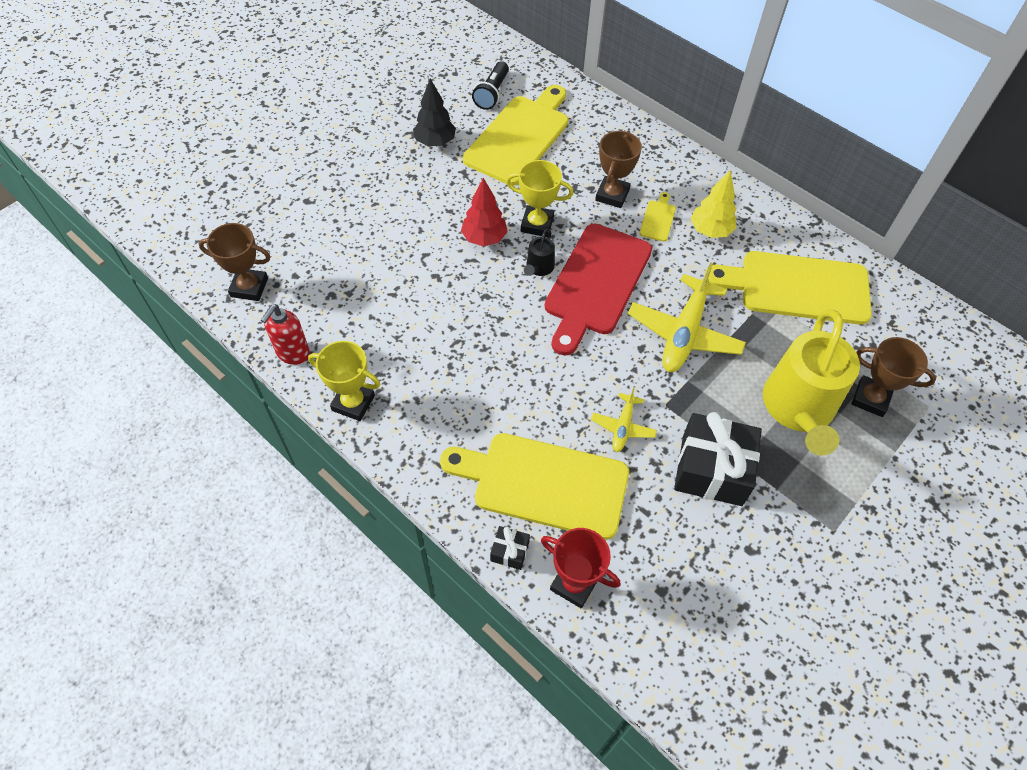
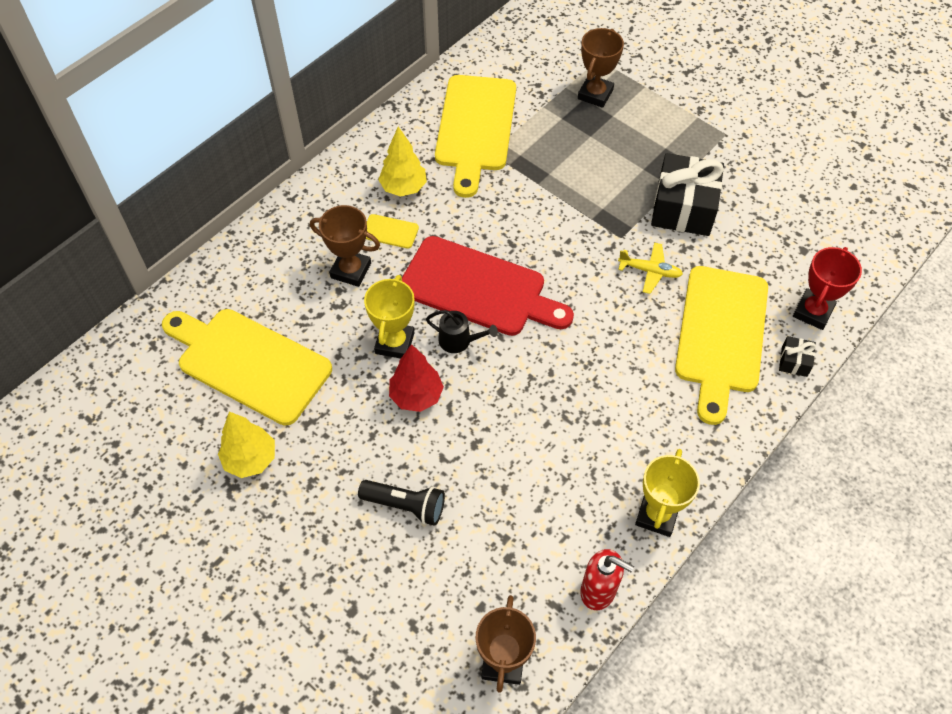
camera: 90 degrees left, 0 degrees up
(435, 142) = (250, 459): black tree -> yellow tree
(492, 93) = (163, 396): black flashlight -> black flashlight (405, 506)
(684, 333) = (537, 218): yellow plane -> none
(798, 409) = (612, 143): yellow watering can -> none

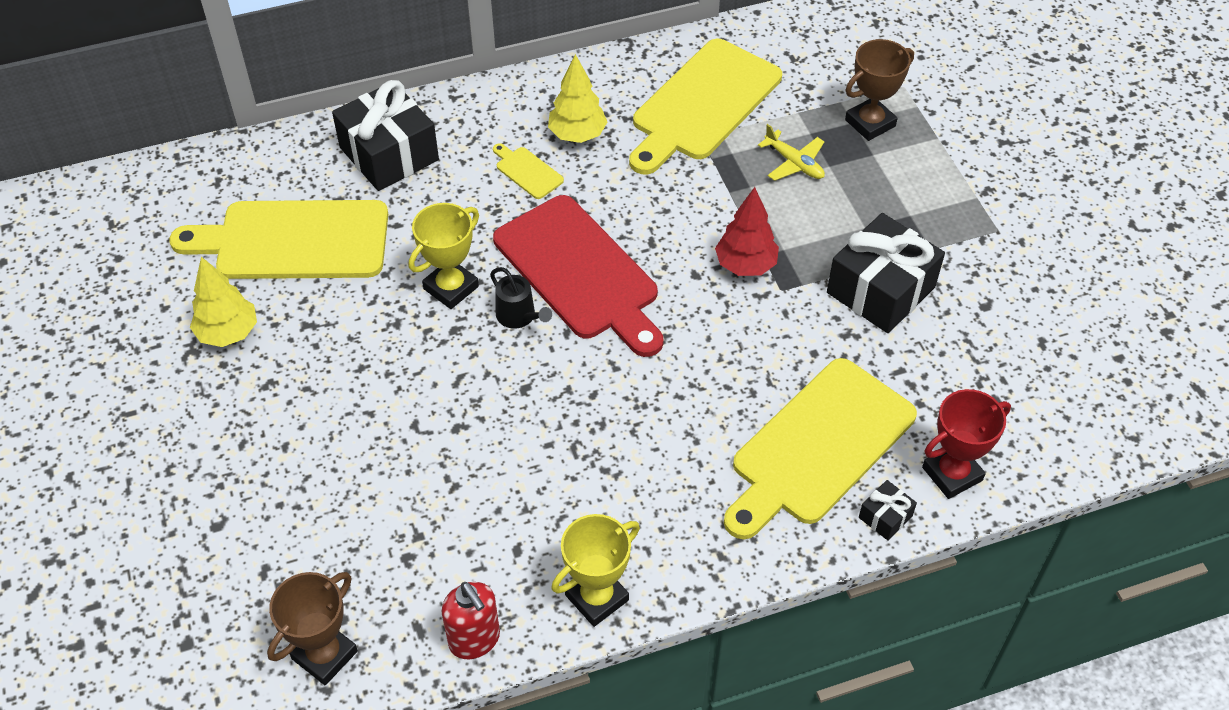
camera: 30 degrees right, 5 degrees down
(249, 363) = (294, 240): yellow cutting board -> yellow cutting board turned 60 degrees counterclockwise
(274, 263) = (389, 154): none -> black gift
(351, 270) = (460, 195): brown trophy -> none
(405, 506) = (342, 452): black flashlight -> none
(416, 396) = (434, 350): red tree -> red tree (745, 265)
(650, 271) = (787, 340): yellow plane -> yellow plane (794, 163)

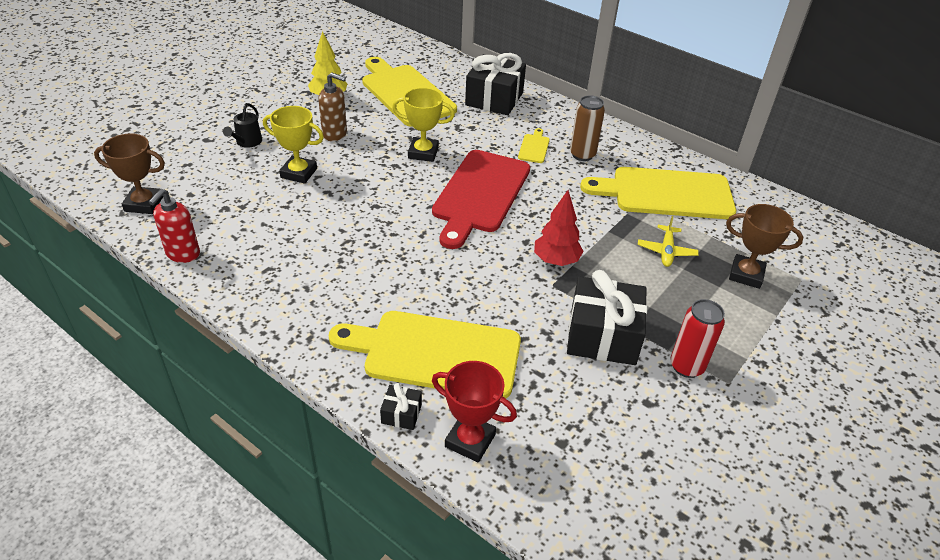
camera: 55 degrees right, 10 degrees down
(330, 364) = (335, 134): none -> brown soap dispenser
(519, 316) = (425, 184): black watering can -> black watering can (247, 142)
(577, 135) = (582, 155): yellow tree -> brown can
(597, 597) = (241, 292): yellow trophy -> yellow trophy (299, 173)
(959, 248) = (686, 366): none -> red can

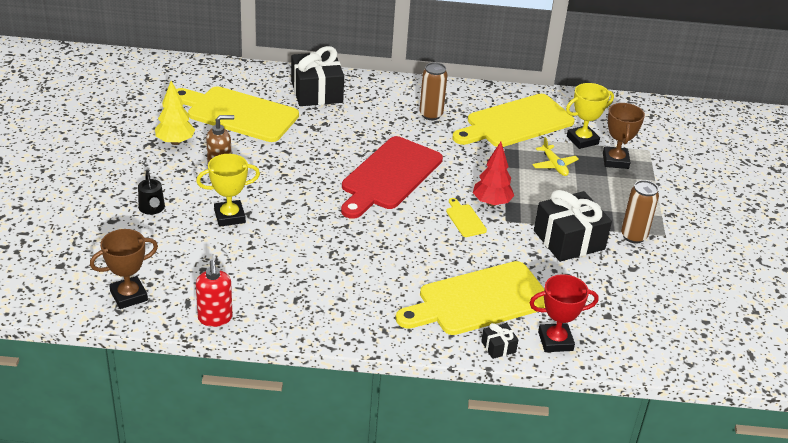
camera: 35 degrees left, 5 degrees down
(423, 153) = (310, 160): yellow trophy -> yellow trophy (582, 140)
(479, 194) = (389, 176): red cutting board -> red cutting board turned 45 degrees clockwise
(534, 147) = (390, 122): yellow cutting board -> yellow cutting board (465, 219)
(686, 366) = (633, 236): red can -> brown can
(746, 275) = (615, 161): brown trophy -> brown trophy turned 75 degrees counterclockwise

